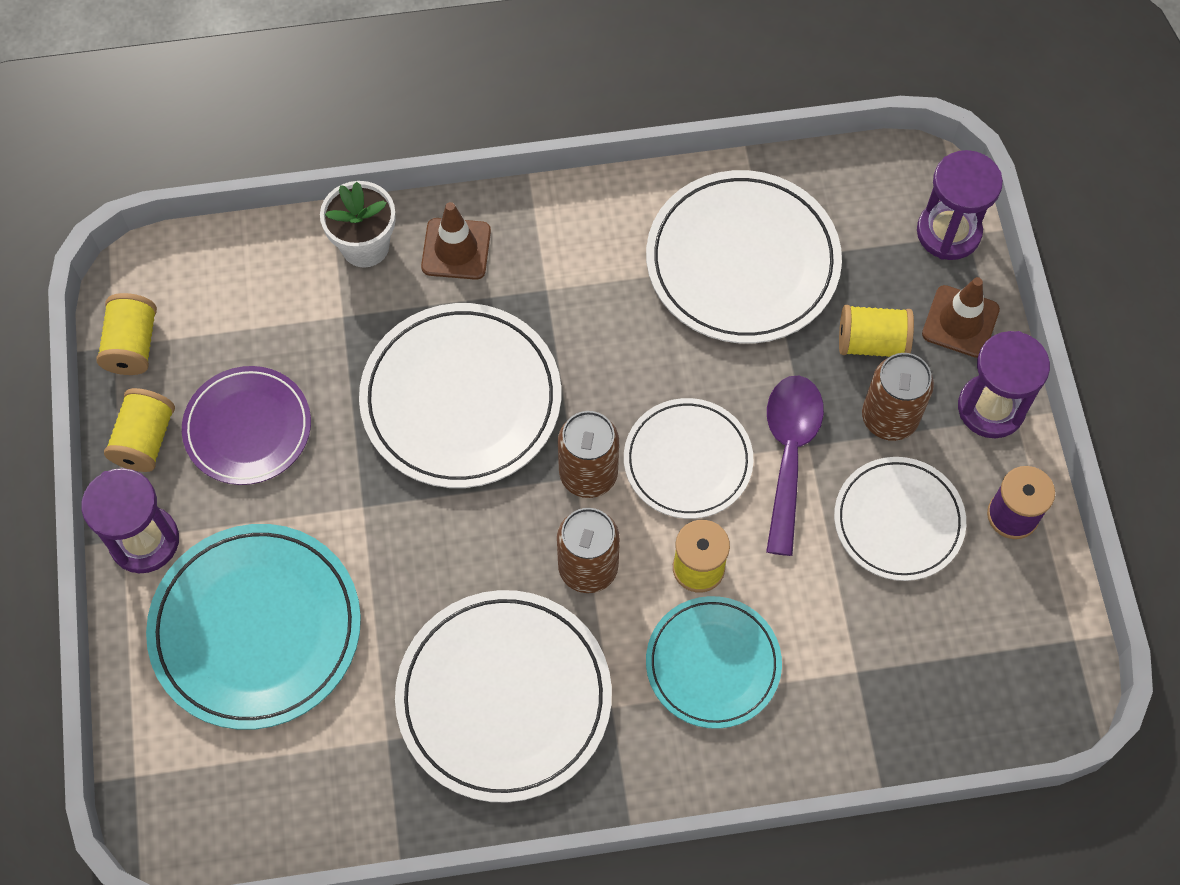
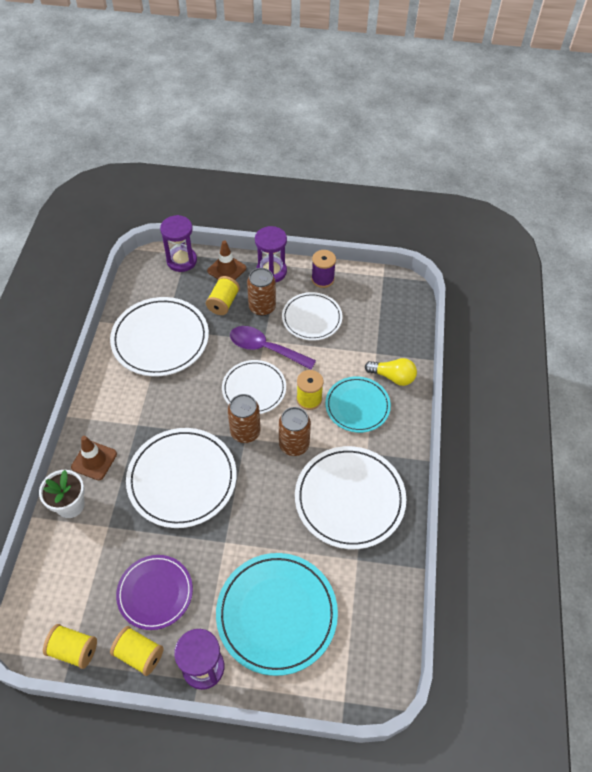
camera: 75 degrees left, 10 degrees down
(808, 718) = (392, 377): none -> yellow light bulb

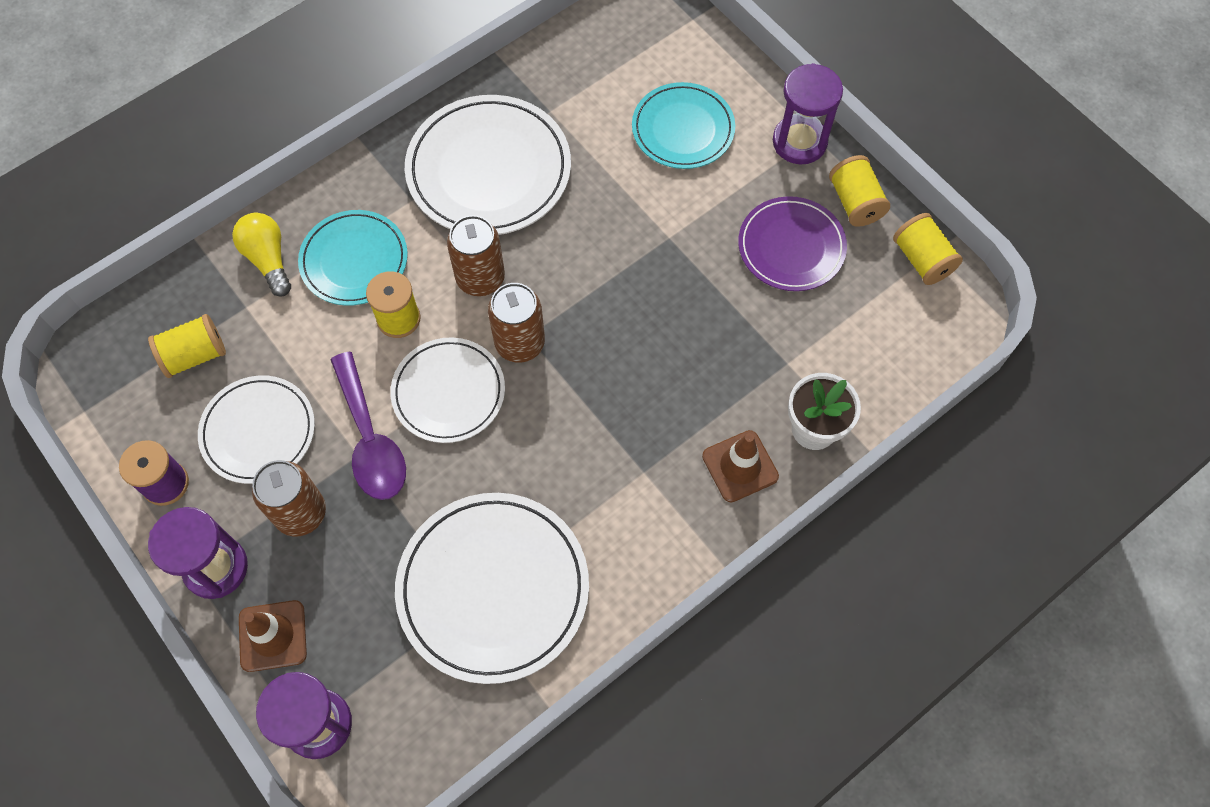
camera: 135 degrees left, 10 degrees up
(182, 479) = (651, 348): white plate -> none
(223, 303) = (344, 573): yellow spool -> yellow spool (195, 355)
(276, 614) = (683, 129): turquoise plate -> turquoise plate, size x0.63

